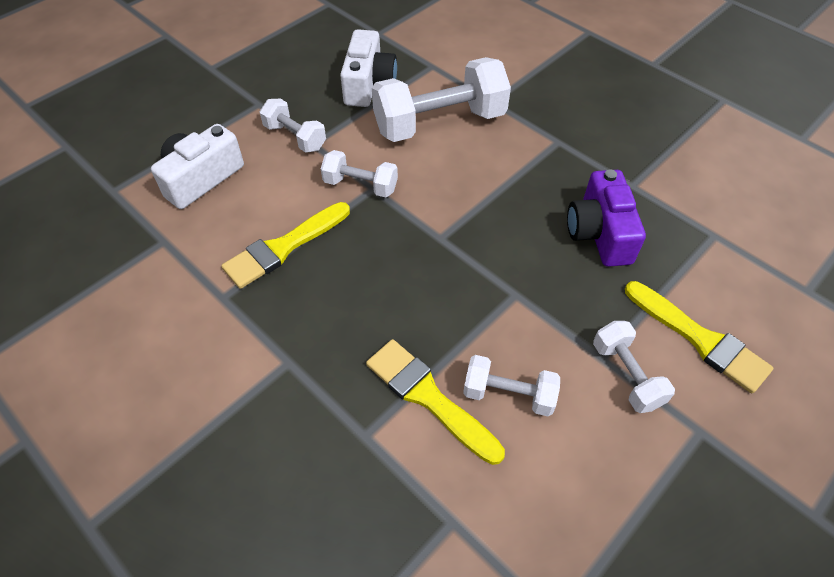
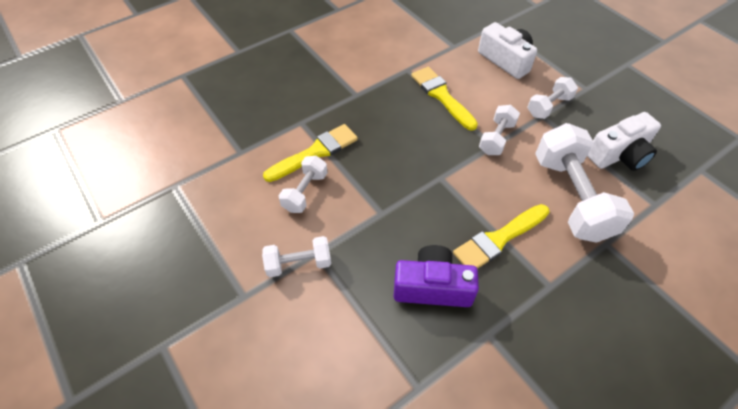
camera: 100 degrees right, 0 degrees up
(368, 84) = (619, 155): white camera -> white camera turned 45 degrees counterclockwise
(699, 339) = (314, 327): yellow brush -> yellow brush (499, 239)

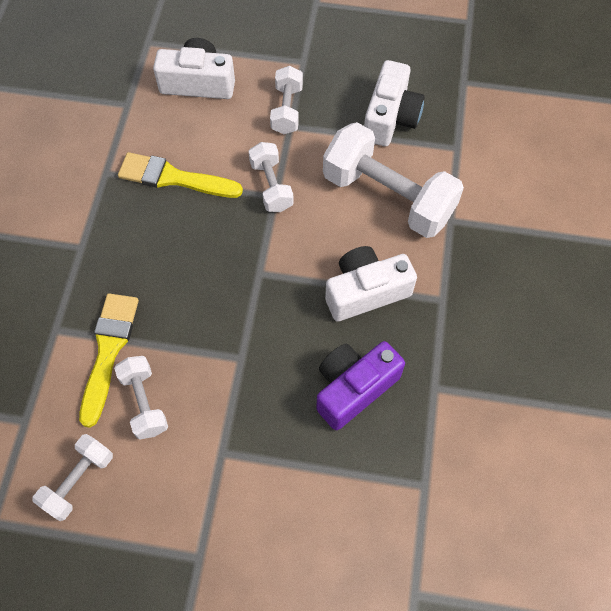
camera: 45 degrees left, 10 degrees up
(298, 264) = (216, 478): white dumbbell -> white dumbbell (78, 481)
(499, 239) = (366, 292): yellow brush -> white camera

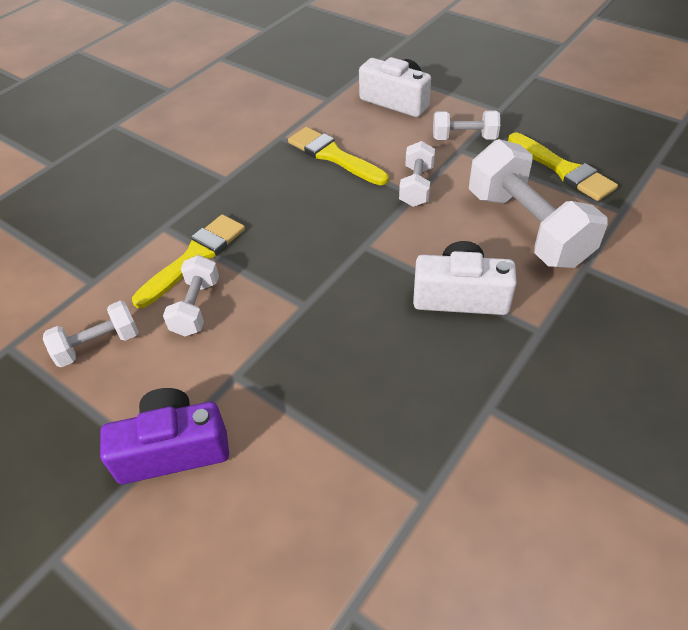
camera: 30 degrees right, 15 degrees down
(287, 110) = (464, 138): white dumbbell -> white dumbbell turned 60 degrees clockwise
(353, 388) = (400, 373): purple camera -> purple camera (173, 449)
(390, 117) = (562, 169): white camera -> yellow brush

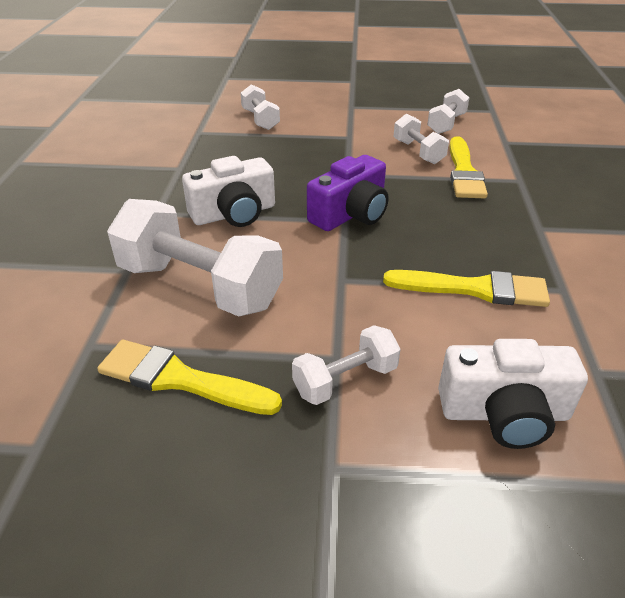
camera: 145 degrees right, 10 degrees down
(173, 449) = (345, 110): purple camera -> purple camera (350, 214)
(416, 186) = (348, 288): white dumbbell -> white dumbbell (260, 119)

